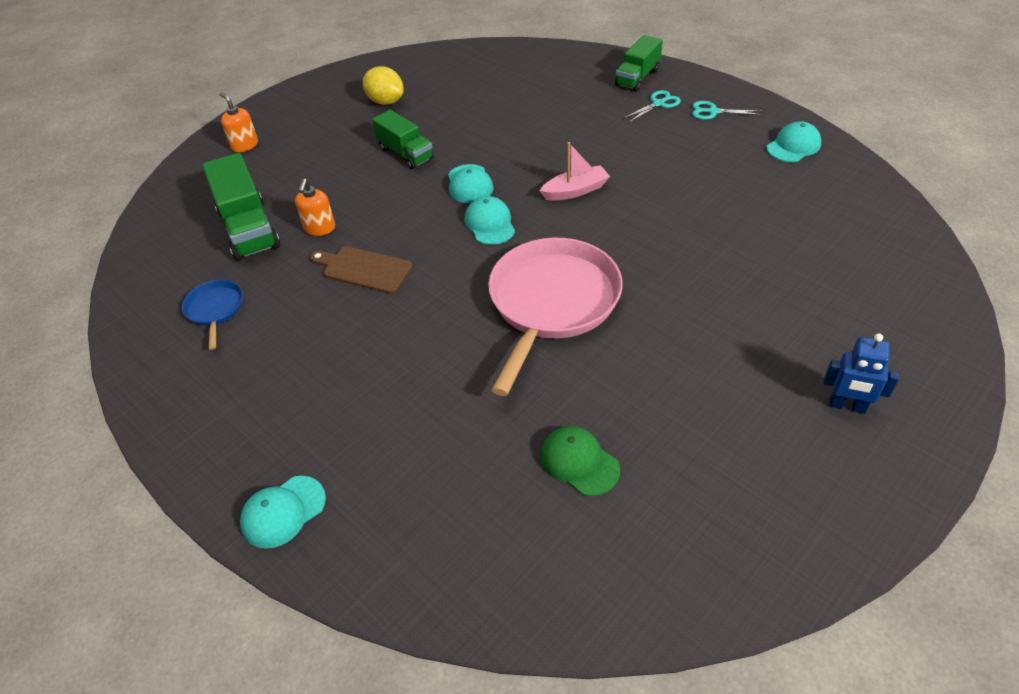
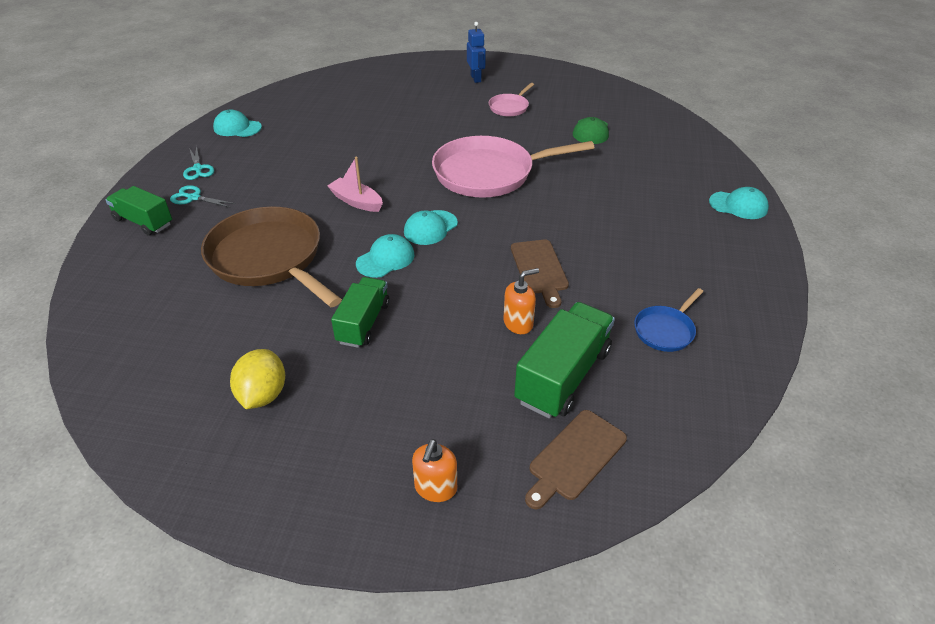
camera: 125 degrees left, 5 degrees down
(191, 205) = (575, 457): none -> brown cutting board
(530, 127) = (269, 258): none -> brown pan
(637, 77) = (143, 222): green truck -> green truck turned 150 degrees counterclockwise
(715, 401) = (509, 107): none -> pink pan

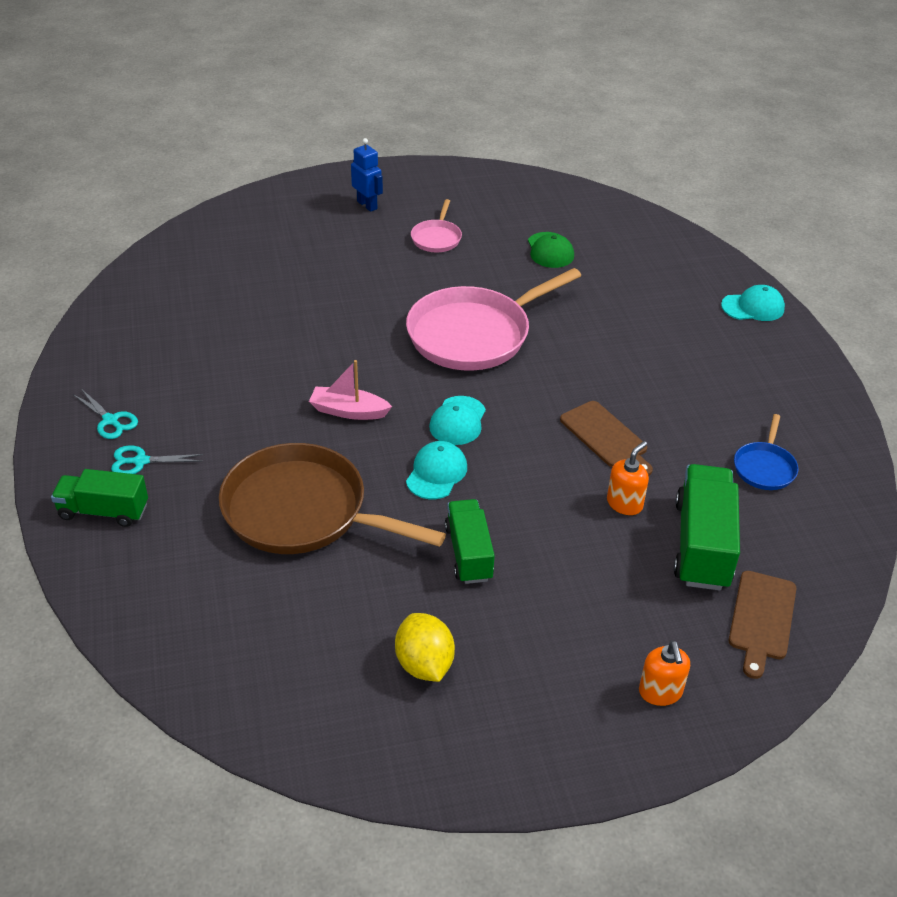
camera: 25 degrees left, 0 degrees up
(237, 128) = (112, 349): turquoise cap -> none

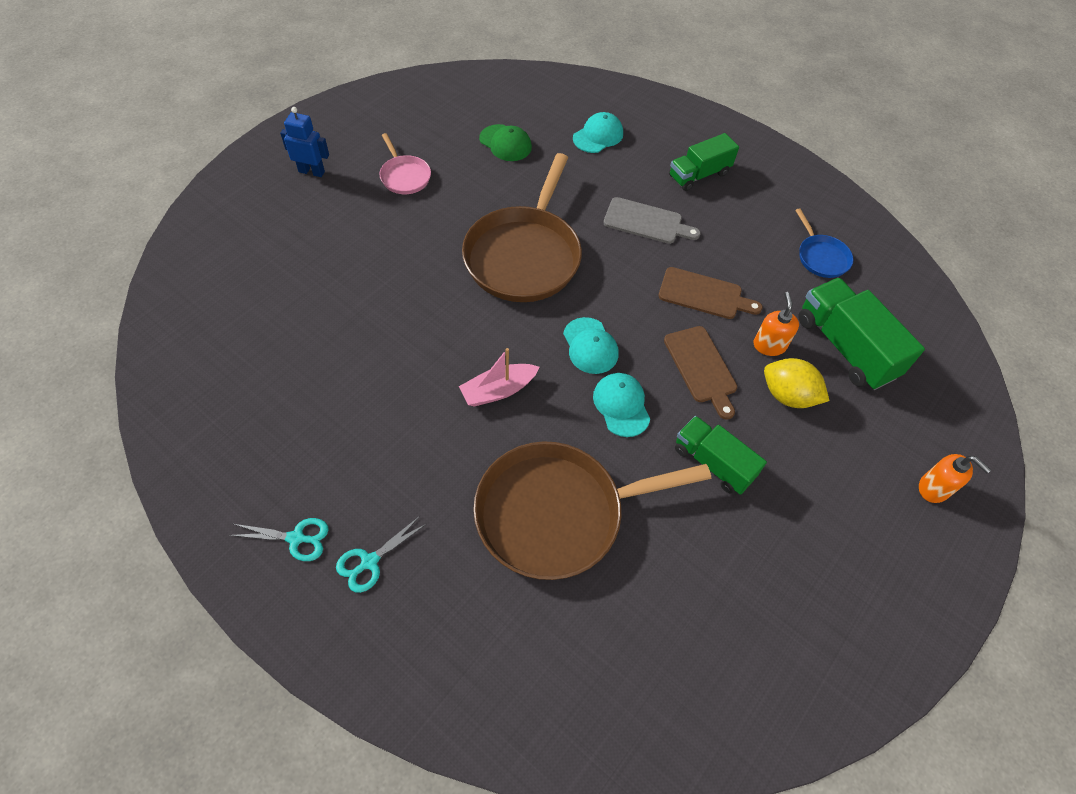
camera: 40 degrees left, 15 degrees up
(103, 511) = (388, 639): green truck -> green truck (699, 175)
(424, 664) = (778, 586): yellow lemon -> yellow lemon (787, 396)
(474, 334) = (524, 256): pink pan -> brown pan
(614, 361) = (646, 222): none -> grey cutting board
(753, 307) = (690, 122): turquoise cap -> turquoise cap (598, 136)
(762, 619) = (931, 384): brown cutting board -> brown cutting board (701, 368)

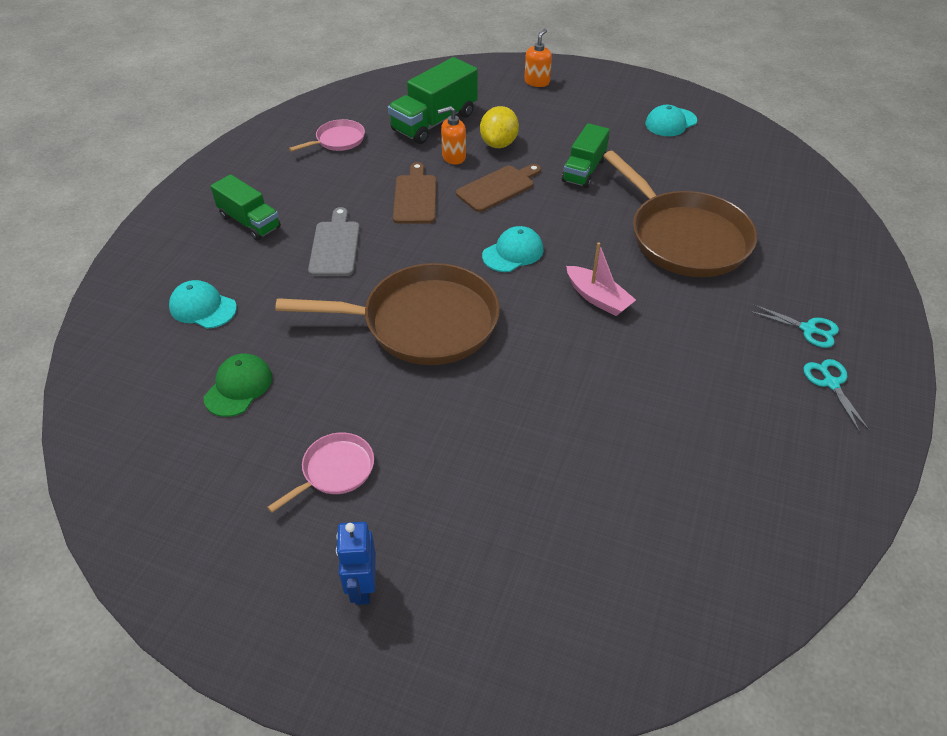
camera: 105 degrees left, 10 degrees down
(621, 405) = (564, 223): turquoise cap -> turquoise cap (670, 122)
(821, 257) = (338, 140): blue pan -> pink pan

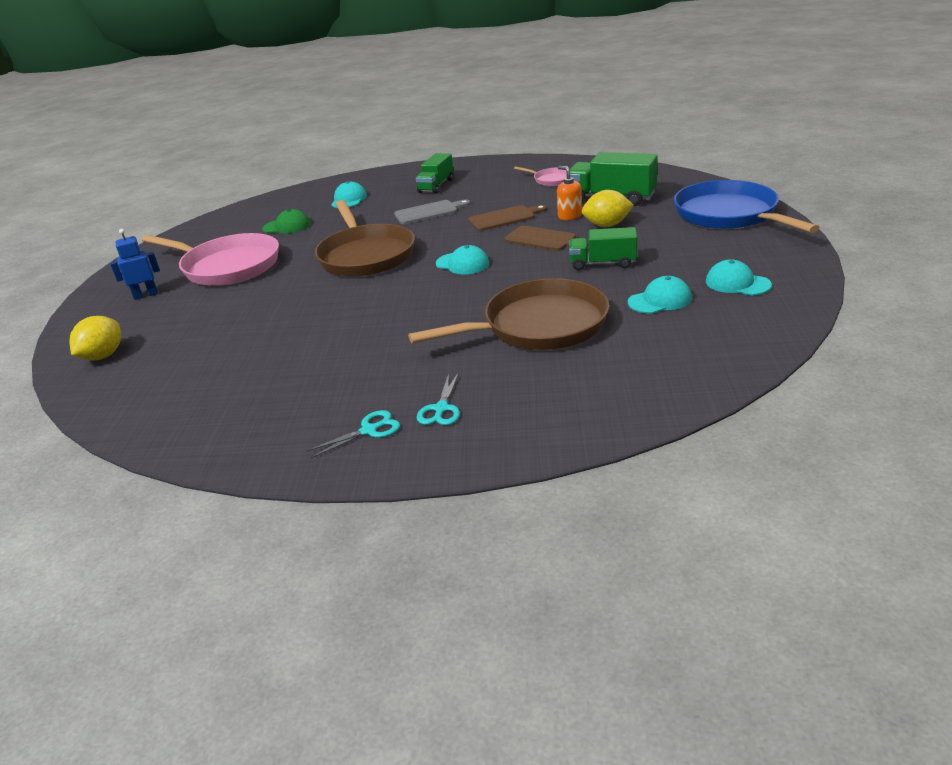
camera: 75 degrees right, 15 degrees down
(335, 470) = (228, 266): pink pan -> pink pan, size x2.16
(537, 82) = (729, 215): orange soap dispenser -> blue pan
(551, 642) = (103, 356): none -> yellow lemon
(598, 298) = (427, 305): pink boat -> none
(676, 165) = (660, 300): none -> turquoise cap
(685, 238) = (539, 325): brown pan -> brown pan turned 150 degrees counterclockwise

